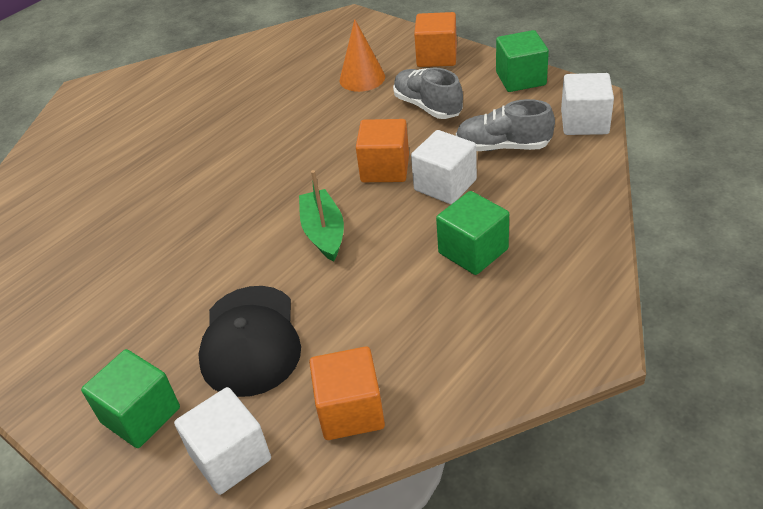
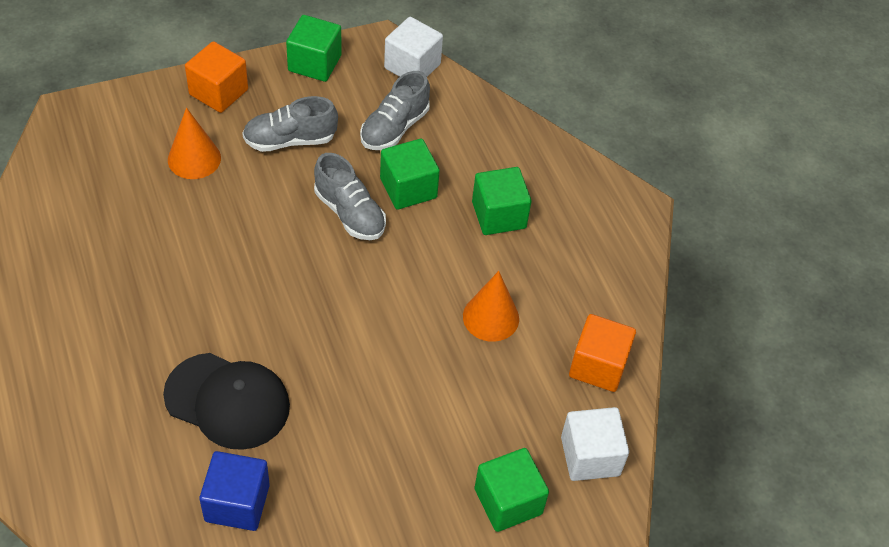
camera: 70 degrees left, 10 degrees up
(59, 250) = (237, 503): none -> blue cube
(250, 340) = (482, 397): black cap -> black cap (227, 401)
(324, 233) = (396, 293): green boat -> none
(347, 303) = (491, 317): none -> orange cone
(385, 168) = (350, 213): orange cube -> grey shoe
(445, 185) = (408, 188): white cube -> green cube

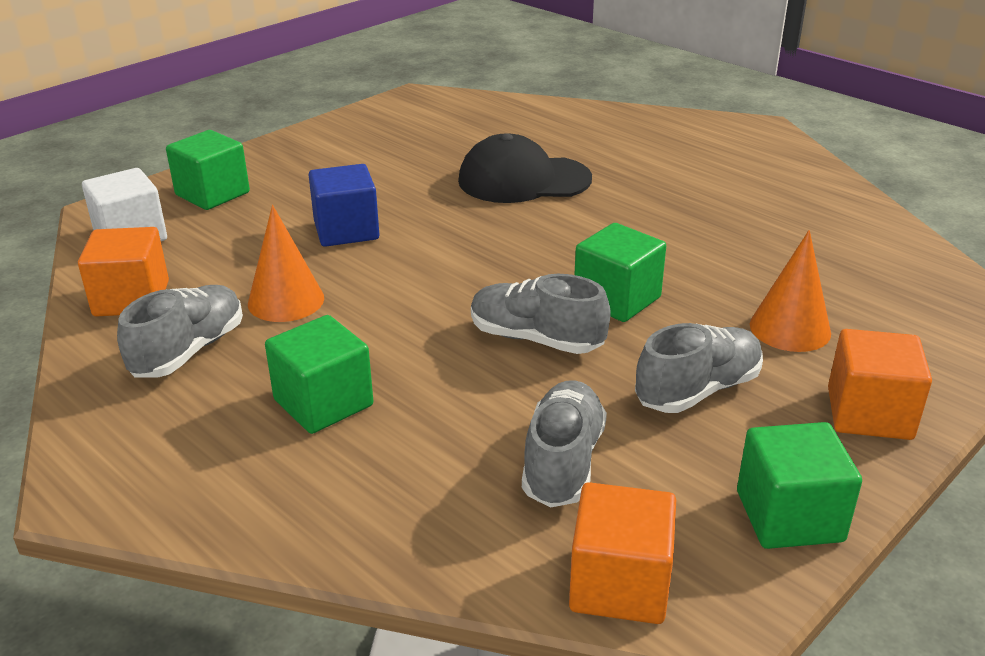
camera: 160 degrees right, 20 degrees down
(237, 503) = (459, 141): blue cube -> blue cube (346, 230)
(408, 188) = (479, 391): green cube -> green cube (617, 299)
(412, 66) = (619, 584): white cube -> orange cube
(567, 292) = (189, 351): none -> grey shoe

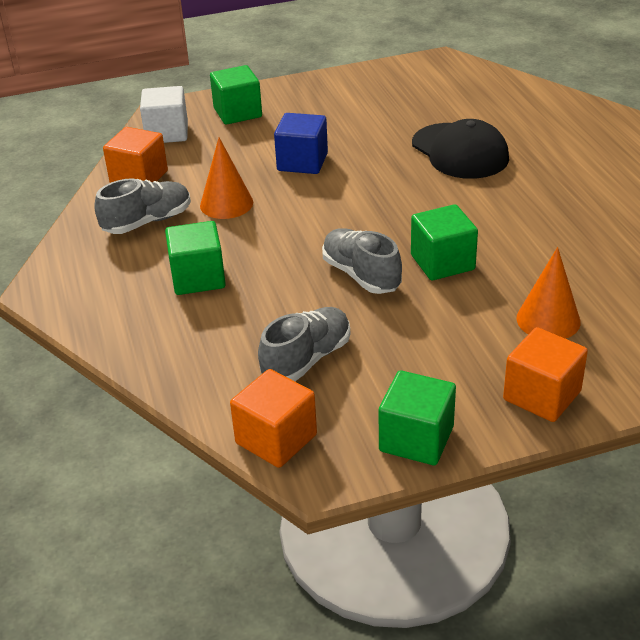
camera: 30 degrees right, 5 degrees up
(523, 180) = (460, 151): black cap -> black cap turned 150 degrees counterclockwise
(698, 390) = (437, 342): grey shoe -> none

